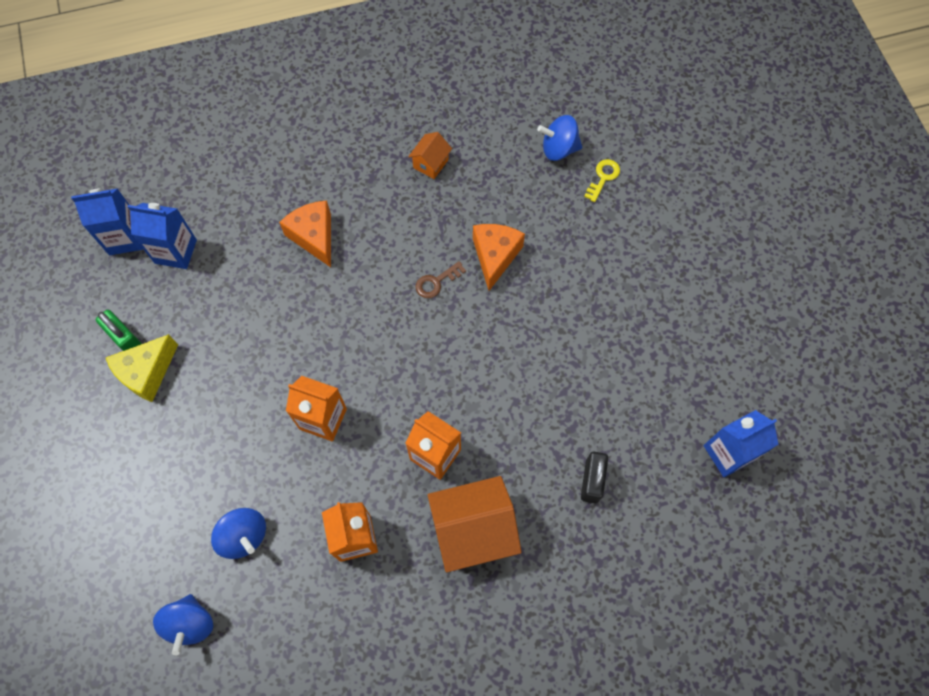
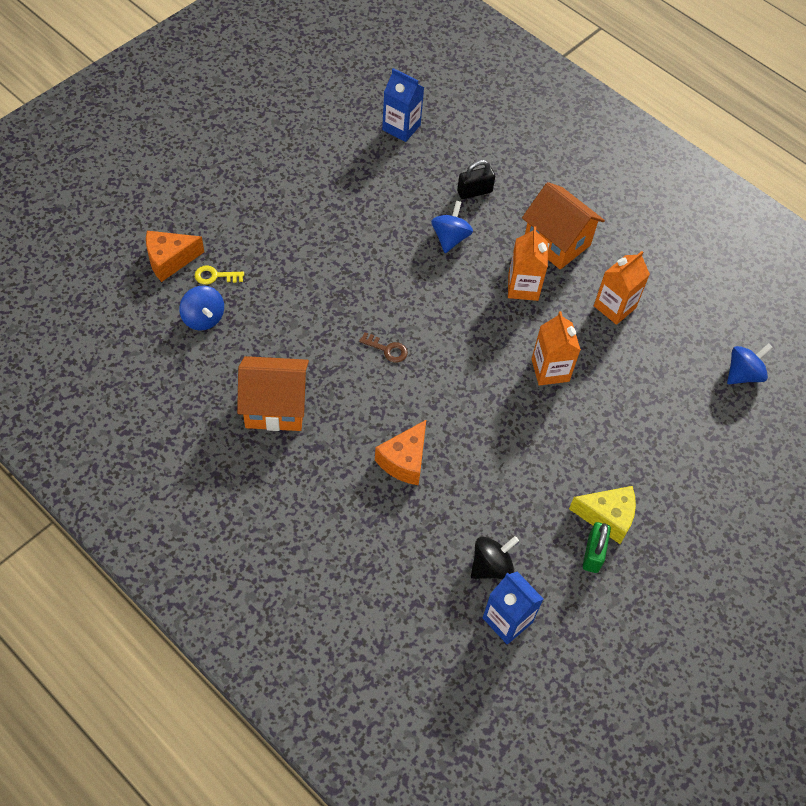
camera: 125 degrees left, 10 degrees down
(175, 251) = (491, 566): blue carton -> black spinning top
(244, 536) = (666, 374): blue spinning top -> blue spinning top (450, 238)
(431, 163) = (275, 407): orange house -> orange house, size x2.01
(495, 256) = (337, 319): orange cheese -> orange cheese (170, 260)

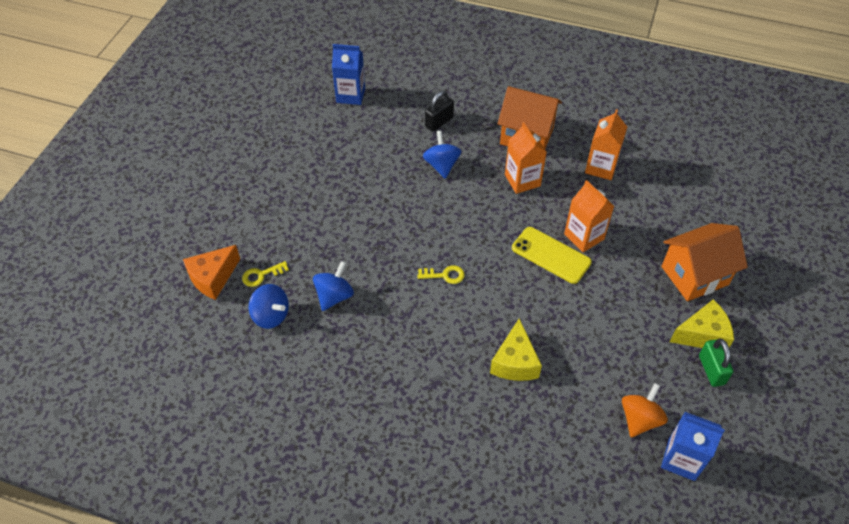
camera: 20 degrees left, 5 degrees down
(275, 407) = (378, 365): orange house -> orange house (694, 275)
(387, 349) = (444, 275): brown key -> yellow key
(404, 461) = (515, 362): orange cheese -> yellow cheese
(491, 566) = (639, 419): black spinning top -> orange spinning top
(504, 374) = (551, 255): none -> yellow phone
(743, 374) = (726, 179): blue spinning top -> blue spinning top (334, 296)

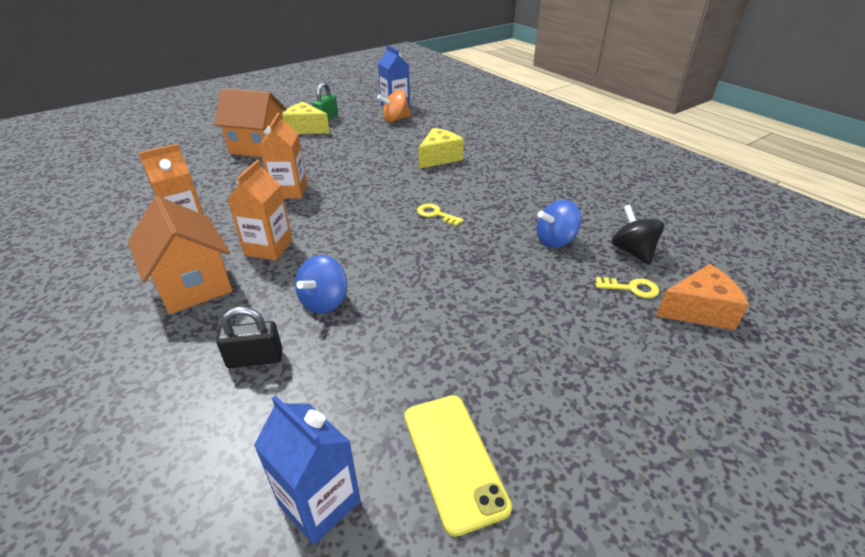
camera: 145 degrees left, 15 degrees down
(271, 315) = (632, 251): blue spinning top -> black spinning top
(551, 255) = (333, 191): yellow phone -> yellow phone (454, 459)

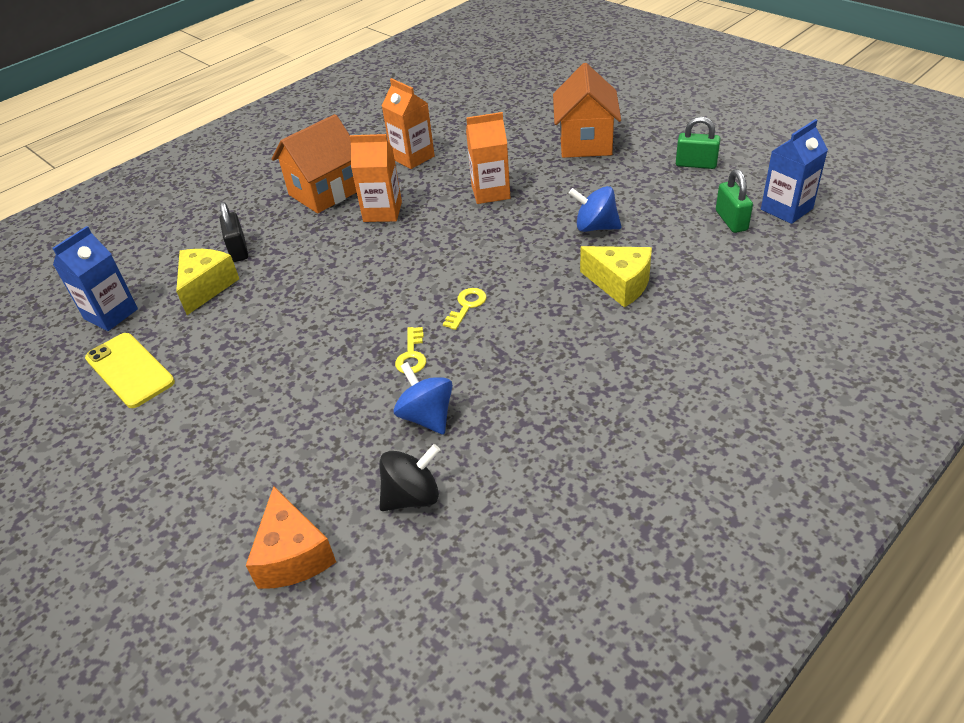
camera: 85 degrees right, 5 degrees up
(305, 129) = (654, 158): yellow cheese -> yellow cheese (206, 287)
(324, 302) = (305, 265): blue spinning top -> blue spinning top (595, 227)
(395, 119) = (731, 220): orange spinning top -> green padlock
(454, 459) = (129, 370): yellow phone -> yellow phone turned 75 degrees clockwise
(631, 288) = (333, 490): yellow key -> yellow key (412, 355)

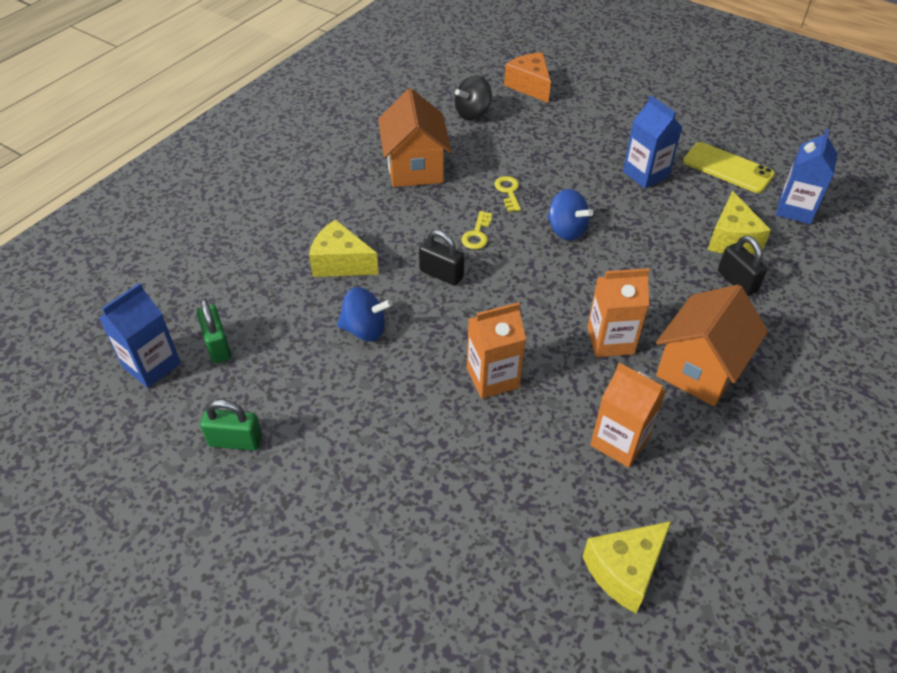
camera: 165 degrees right, 5 degrees up
(233, 368) = (645, 174): none -> blue carton
(427, 416) = (480, 153): blue spinning top -> blue spinning top (566, 230)
(443, 110) = (624, 571): none -> yellow cheese
(515, 269) = (441, 274): none -> black padlock
(585, 143) = (381, 484): orange house -> orange house (415, 168)

